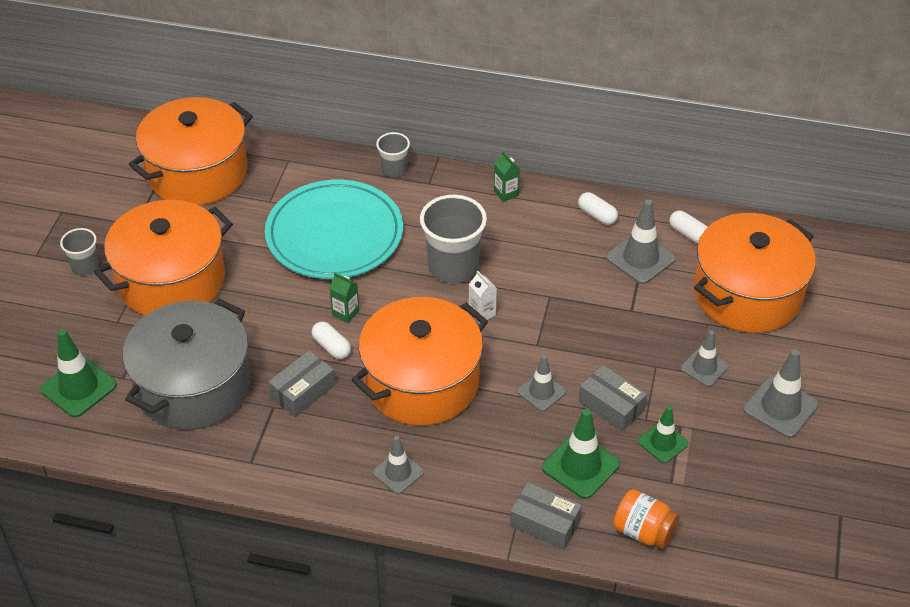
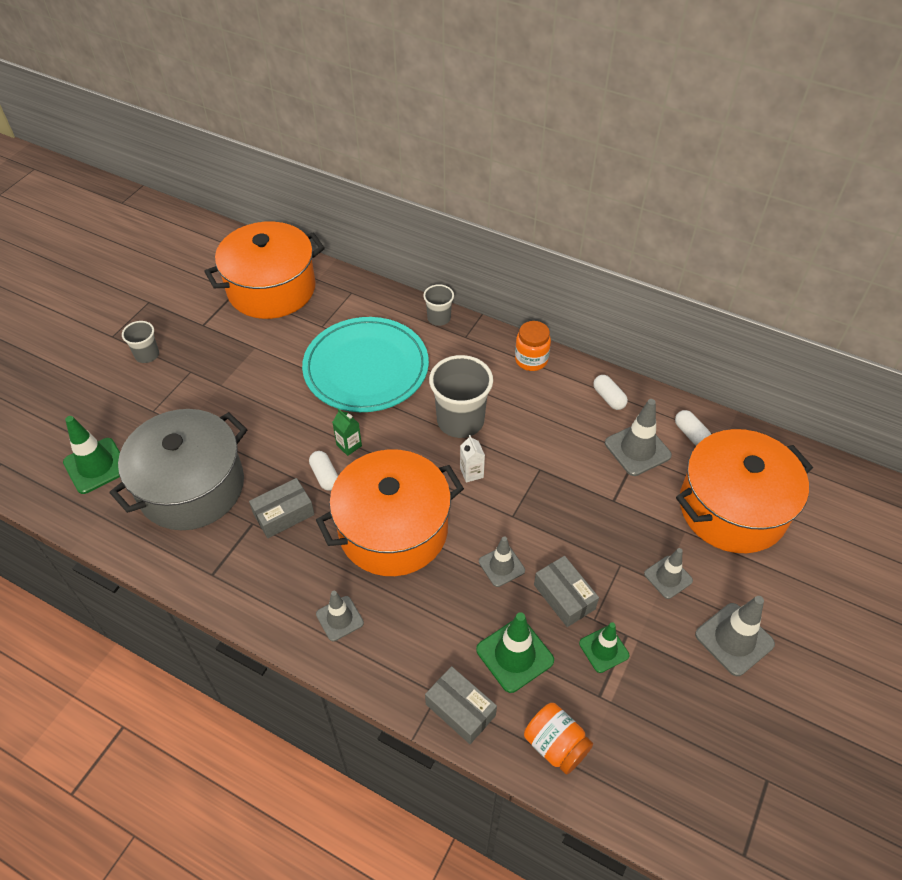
camera: 15 degrees right, 5 degrees up
(171, 280) = (212, 382): orange pot -> none
(506, 193) = (531, 360): green carton -> orange jar

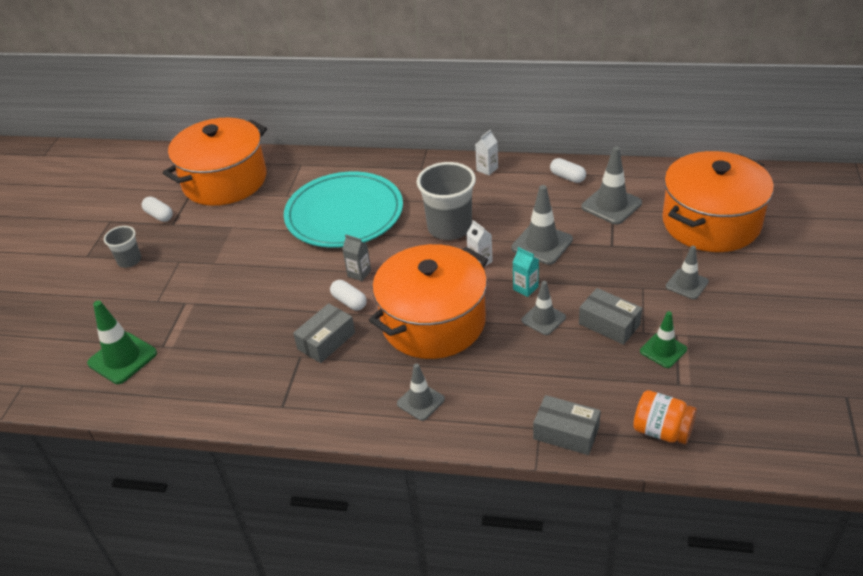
camera: 15 degrees left, 10 degrees down
(191, 487) = (226, 346): grey pot -> none
(349, 445) = (359, 273): green carton -> grey carton
(439, 318) = (390, 161): grey cup -> none
(501, 522) = (525, 288): none -> turquoise carton
(514, 655) = (590, 378): green traffic cone -> none
(531, 360) = (487, 169): orange jar -> white carton
(691, 434) = (649, 183): white capsule -> white capsule (159, 215)
(734, 639) = (764, 310): grey traffic cone -> grey traffic cone (542, 244)

